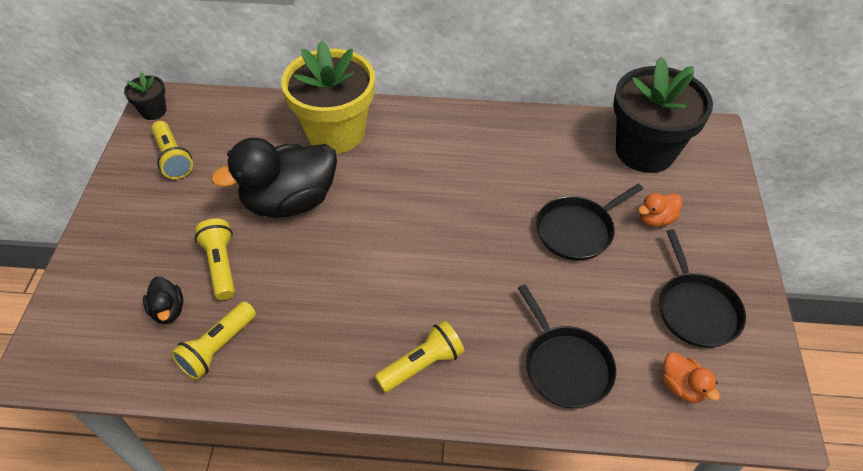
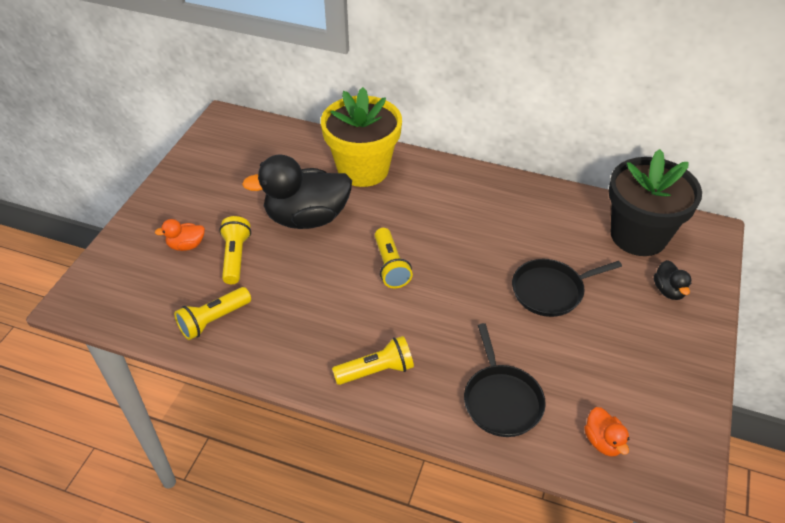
camera: 15 degrees right, 5 degrees down
(153, 111) = (218, 126): black flower pot -> none
(168, 310) = (183, 283): black duck -> black duck (668, 290)
(173, 158) = (222, 166): yellow flashlight -> yellow flashlight (390, 266)
(655, 219) = (628, 296): orange duck -> orange duck (186, 245)
(696, 309) = (639, 380): black pan -> none

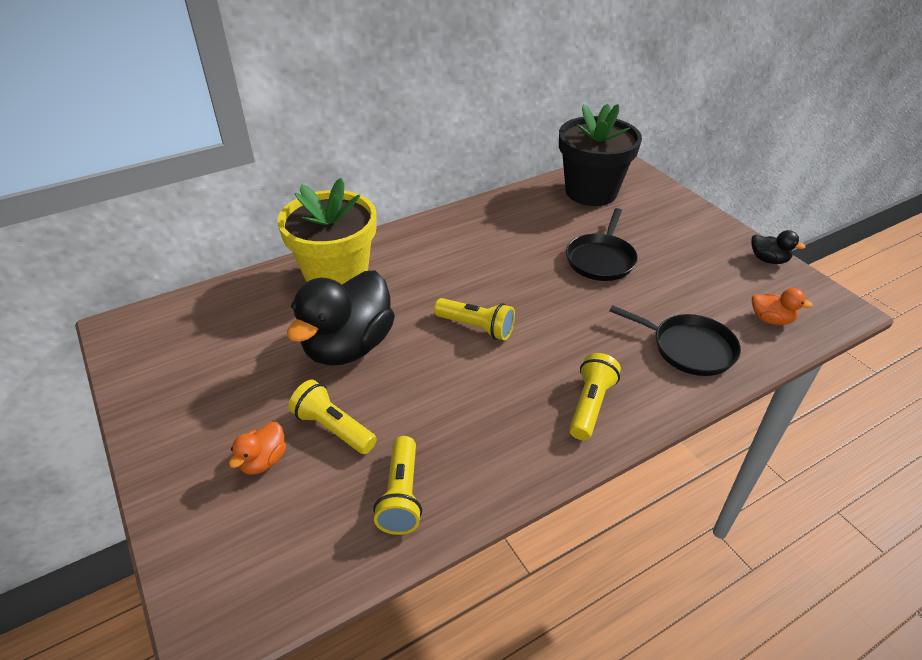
camera: 50 degrees left, 5 degrees down
(668, 290) = (656, 210): black duck -> black duck (768, 260)

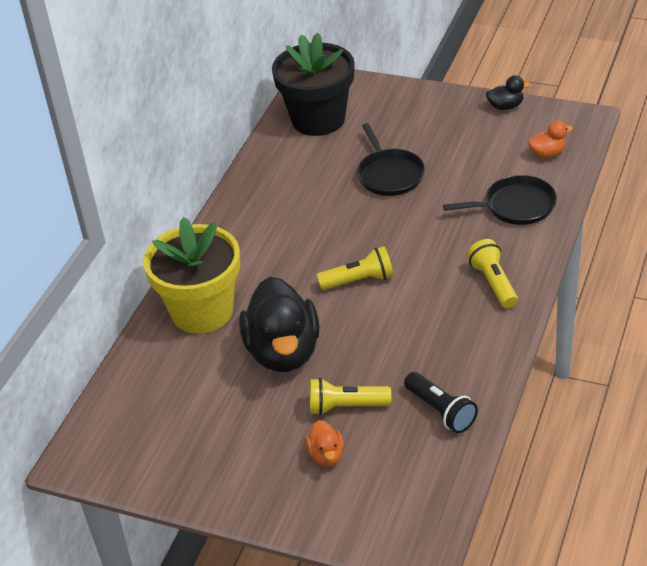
camera: 35 degrees left, 0 degrees up
(401, 495) = (440, 411): yellow flashlight -> black flashlight

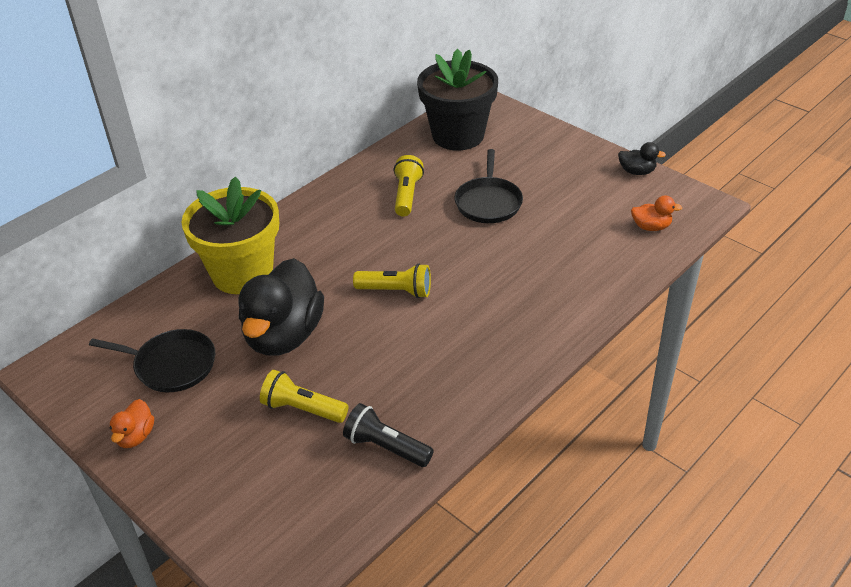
camera: 20 degrees right, 0 degrees up
(326, 455) = (252, 451): orange duck -> orange duck (135, 436)
(440, 411) = (386, 447): black flashlight -> black flashlight turned 135 degrees clockwise
(493, 283) = (520, 336): yellow flashlight -> yellow flashlight (407, 195)
(516, 206) = (588, 267): black pan -> black pan (171, 365)

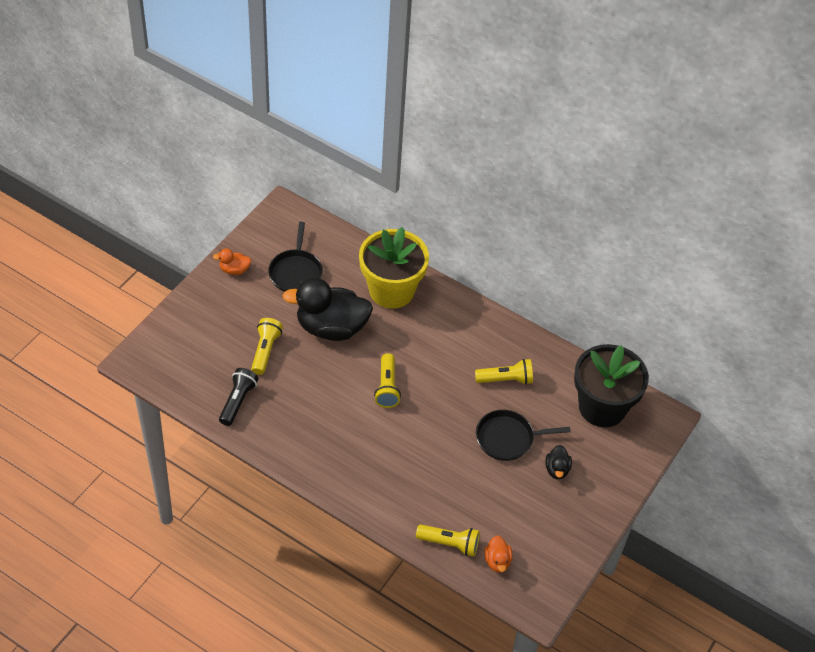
camera: 75 degrees right, 10 degrees up
(629, 260) = (449, 544): none -> yellow flashlight
(637, 171) = (577, 552): black duck -> black duck (557, 469)

